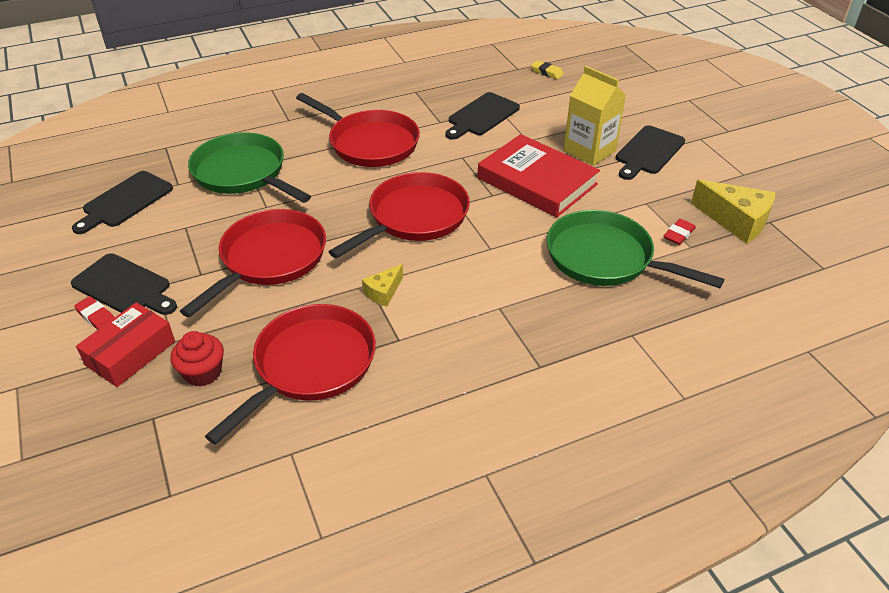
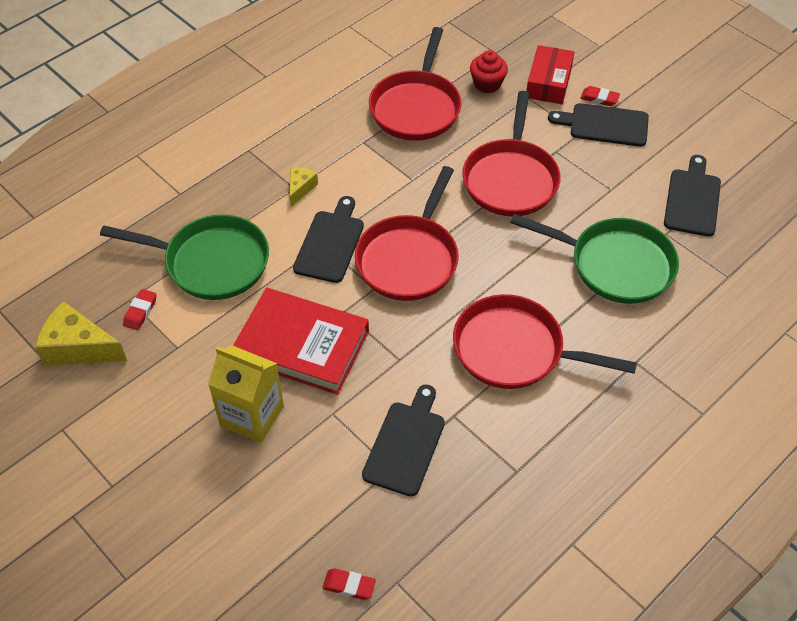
camera: 160 degrees right, 10 degrees up
(383, 292) = (395, 175): yellow cheese -> yellow cheese (300, 188)
(546, 72) = (349, 585): yellow eraser -> red eraser
(648, 152) = (178, 436): black cutting board -> black cutting board (330, 243)

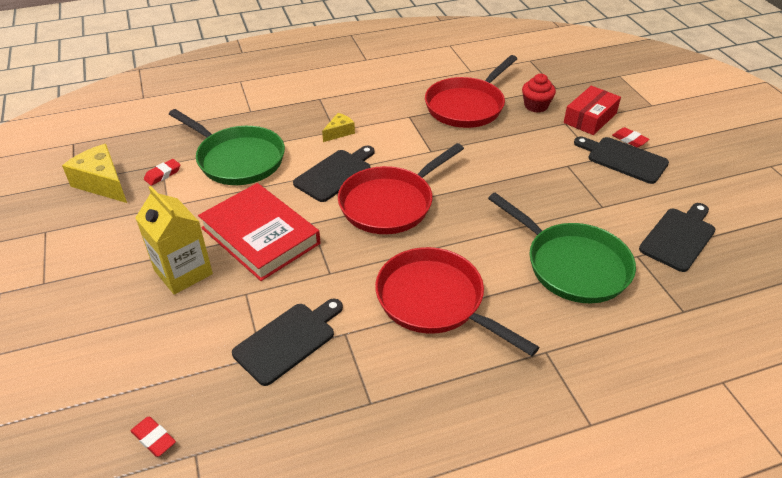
camera: 25 degrees right, 10 degrees down
(510, 179) = (514, 173): red pan -> none

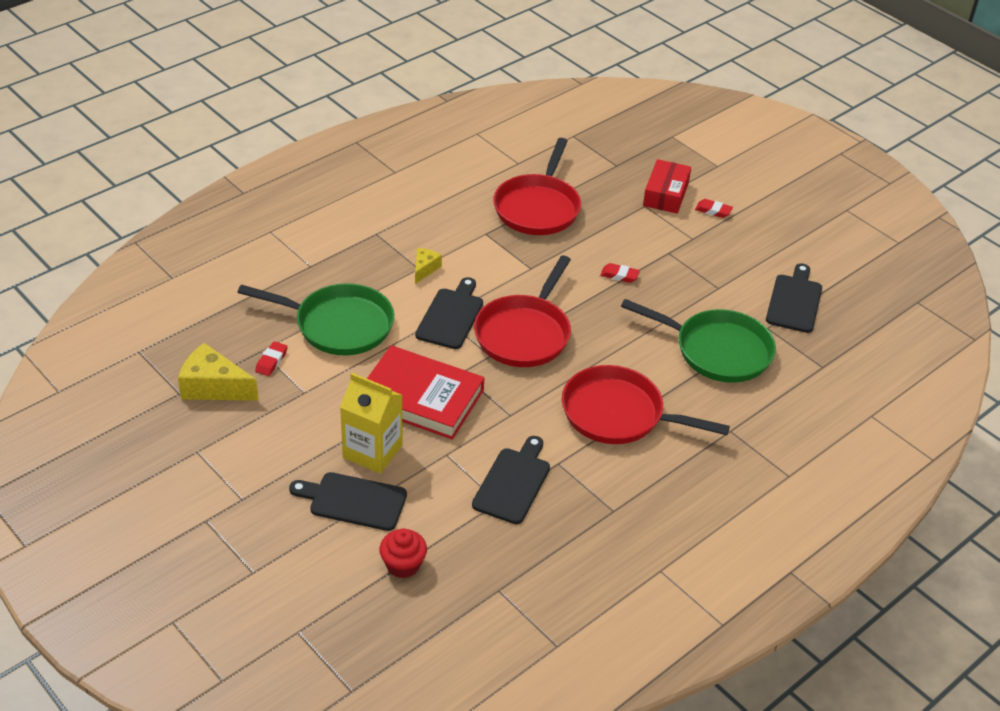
camera: 25 degrees left, 0 degrees up
(154, 438) = (456, 590): red eraser -> red eraser (619, 275)
(536, 106) = (607, 192): red cupcake -> red cupcake (403, 565)
(623, 159) = (716, 233): black cutting board -> black cutting board (353, 501)

